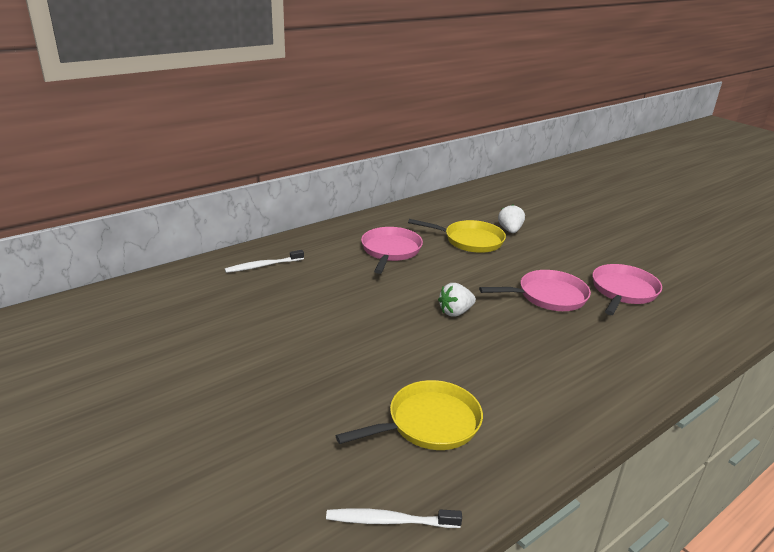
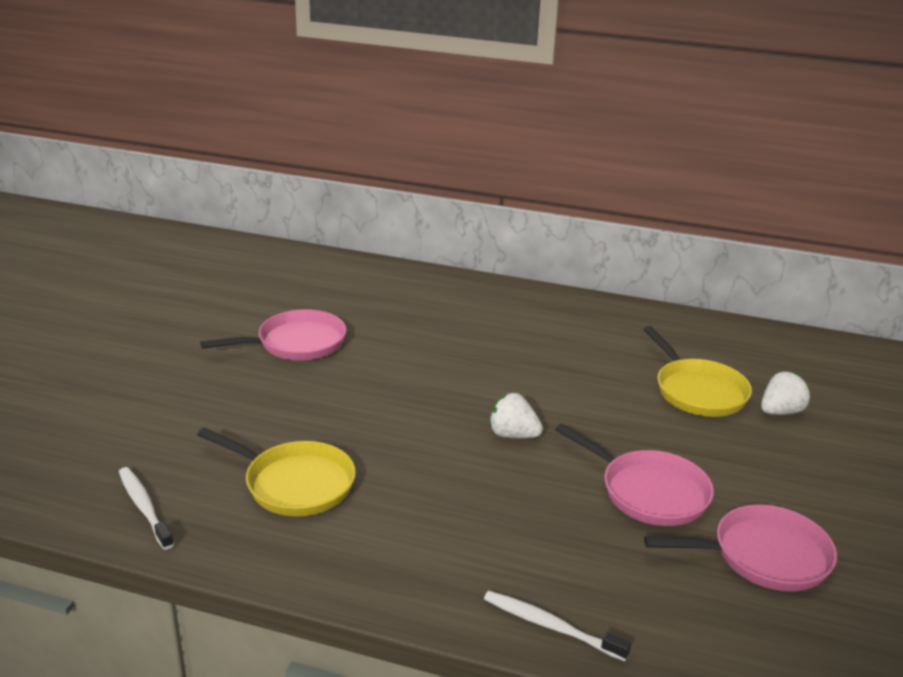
camera: 55 degrees right, 0 degrees up
(263, 266) = (442, 296): white toothbrush -> white toothbrush (551, 626)
(390, 251) = (582, 349): pink pan -> pink pan (296, 343)

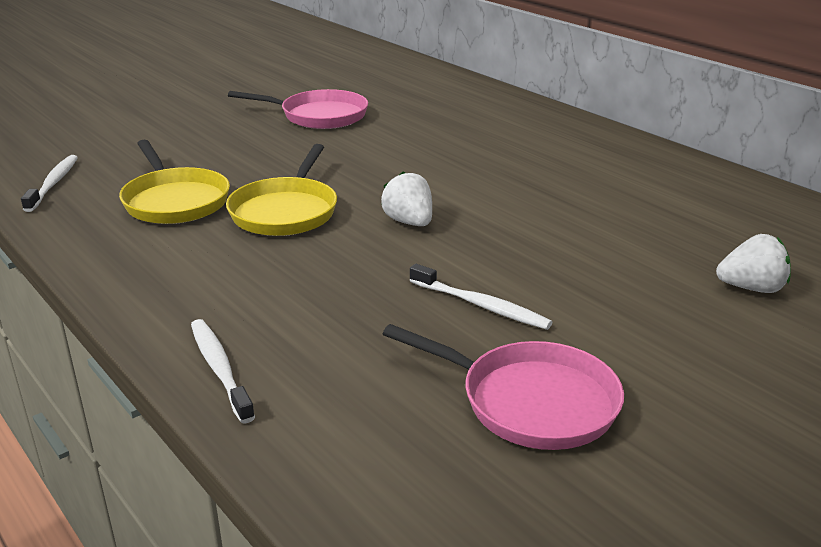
camera: 35 degrees right, 0 degrees up
(649, 492) = (480, 305): pink pan -> white toothbrush
(697, 391) = (667, 243): yellow pan -> yellow pan (286, 211)

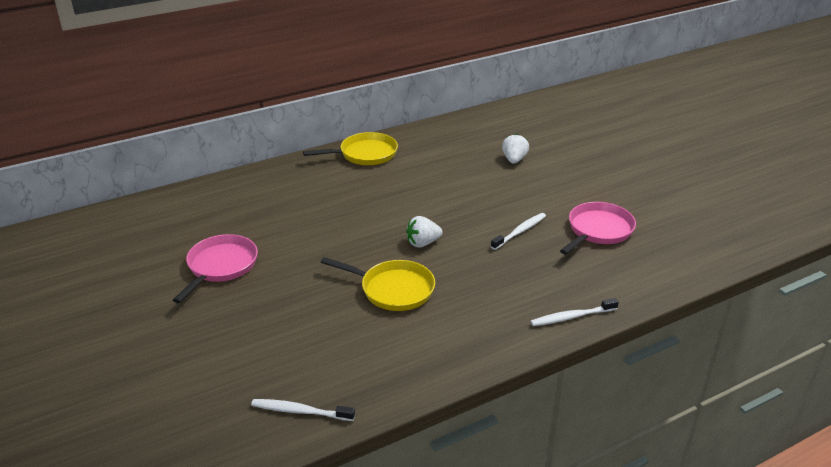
camera: 80 degrees left, 5 degrees up
(175, 201) = (359, 340): yellow pan -> yellow pan (365, 154)

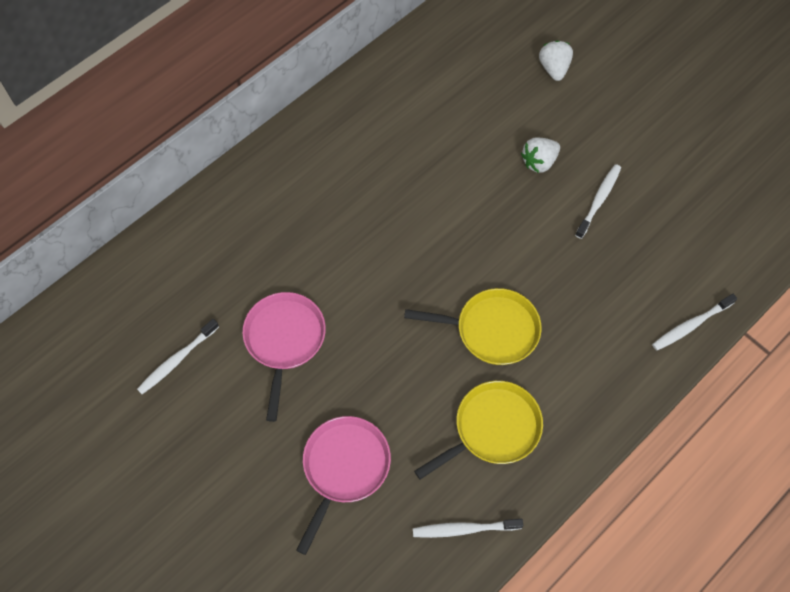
camera: 15 degrees left, 30 degrees up
(131, 262) = (177, 360): none -> white toothbrush
(365, 154) = (370, 97): yellow pan -> yellow pan (492, 429)
(423, 243) = (497, 246): white strawberry -> white strawberry (539, 162)
(598, 230) = (683, 178): pink pan -> pink pan (344, 468)

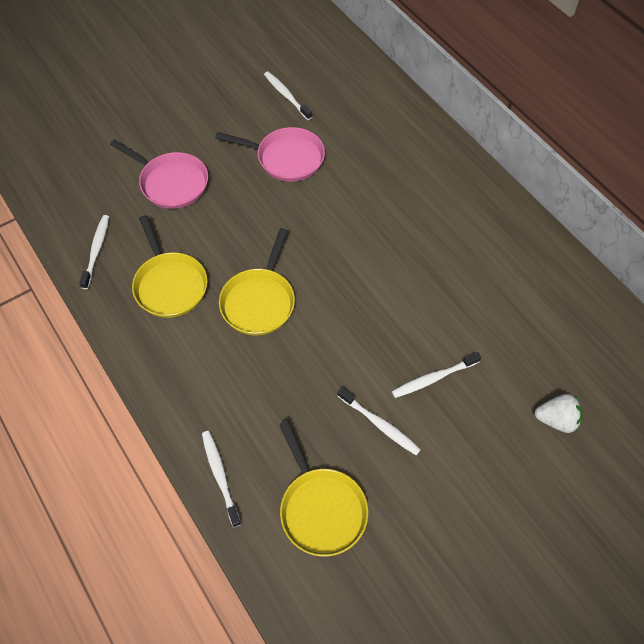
camera: 100 degrees right, 5 degrees down
(539, 162) = (434, 378): white strawberry -> white toothbrush
(692, 236) = (321, 508): none -> yellow pan

